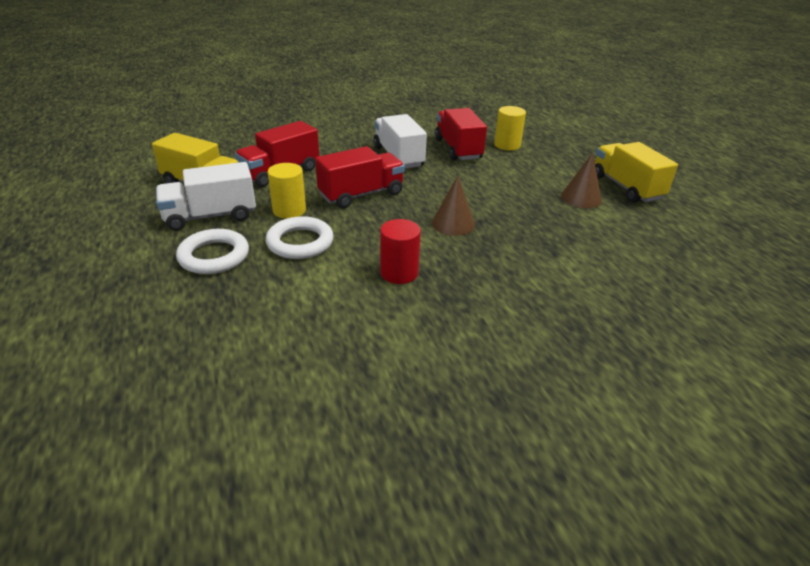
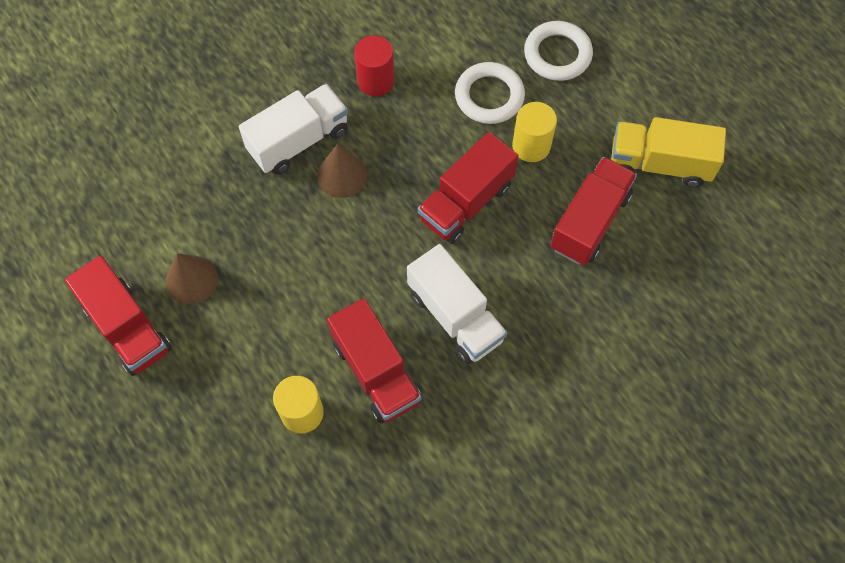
camera: 165 degrees right, 30 degrees up
(210, 216) = (606, 111): white truck -> white truck (298, 141)
(626, 187) = (127, 327): yellow truck -> red truck

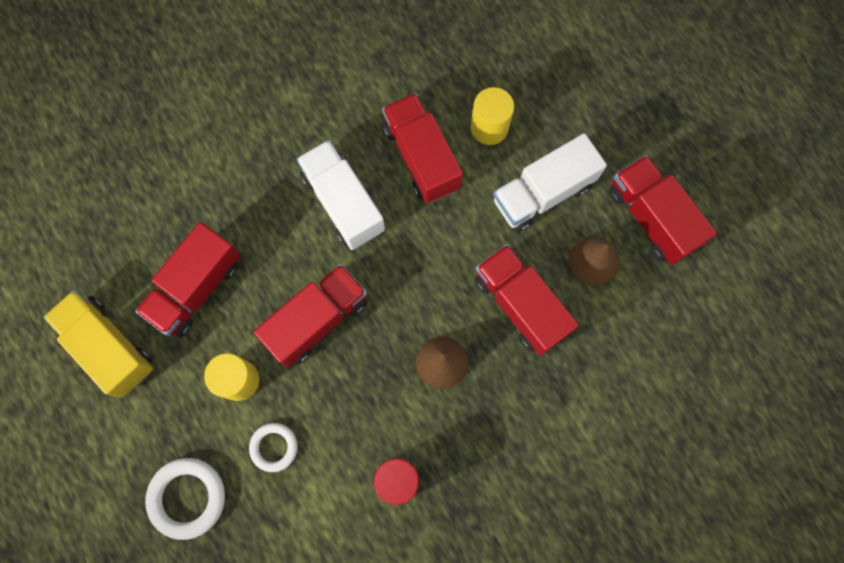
camera: 175 degrees left, 10 degrees up
(267, 231) = (520, 305): none -> red truck
(298, 141) = (486, 408): white truck -> white truck (543, 193)
(489, 96) = (274, 447): white ring -> white ring, size x0.62
(660, 164) = (109, 347): yellow truck -> yellow truck turned 150 degrees counterclockwise

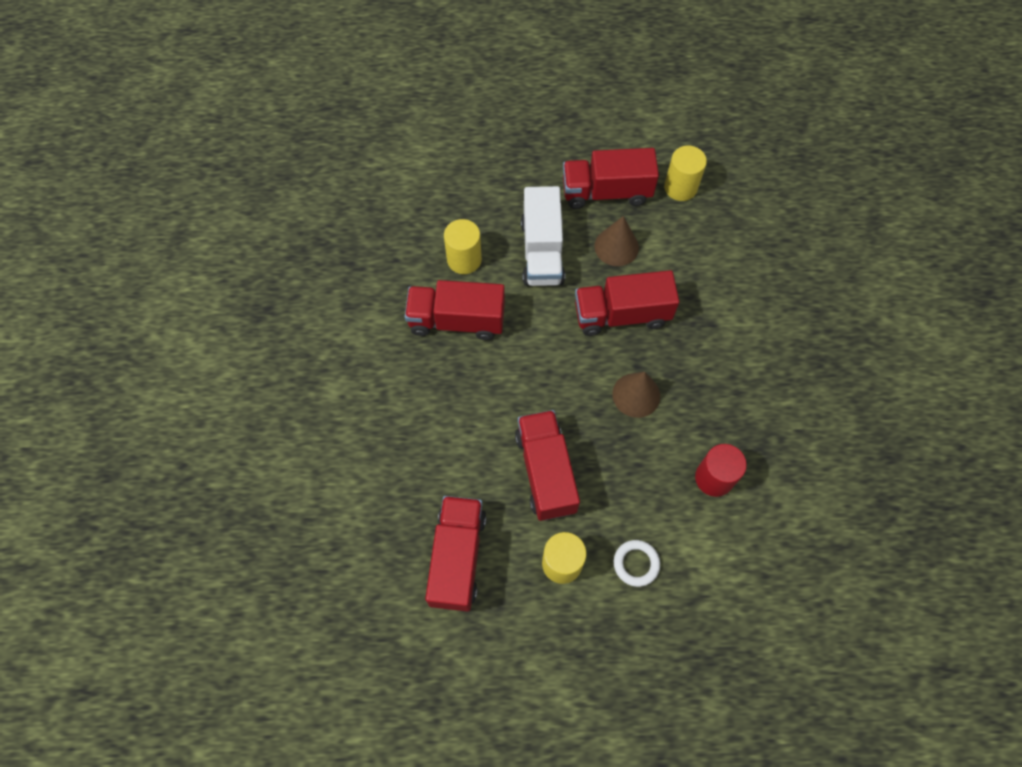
camera: 60 degrees left, 10 degrees down
(109, 347) = (466, 665): yellow truck -> none
(187, 497) = (642, 661): white ring -> none
(196, 287) = (457, 558): red truck -> red truck turned 150 degrees counterclockwise
(343, 203) = (457, 399): white truck -> none
(706, 288) = (680, 187): none -> yellow cylinder

